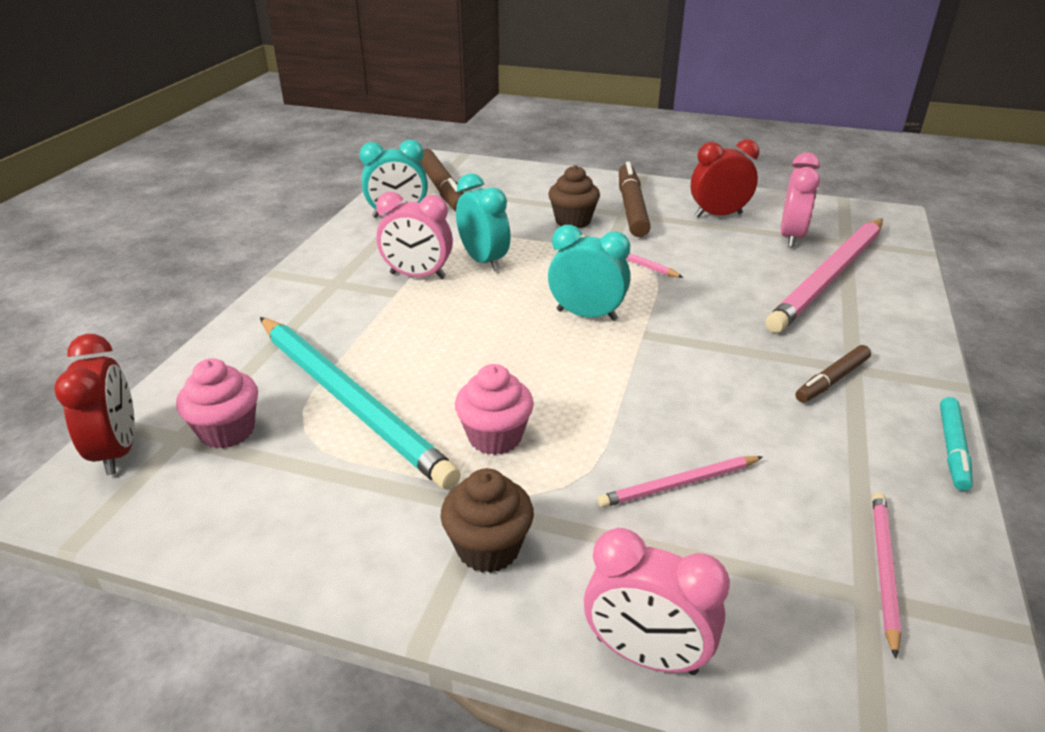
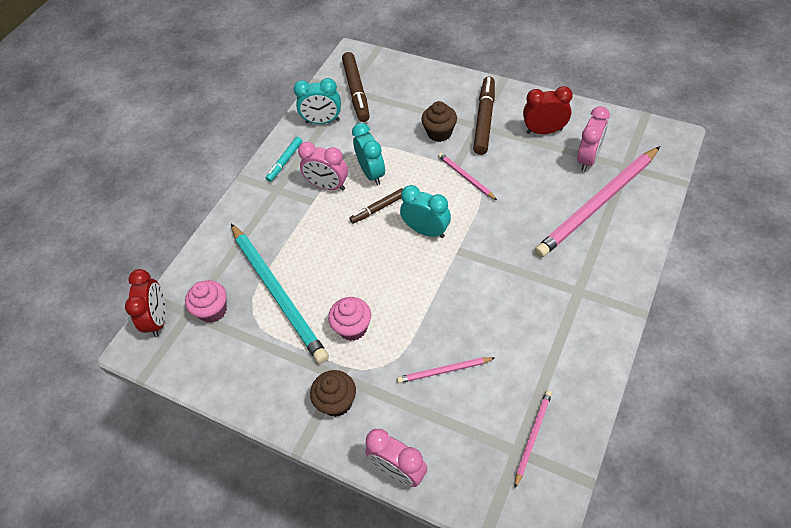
camera: 15 degrees right, 20 degrees up
(831, 380) = (560, 300): brown marker -> brown marker (378, 209)
(952, 449) = (609, 361): turquoise marker -> turquoise marker (285, 162)

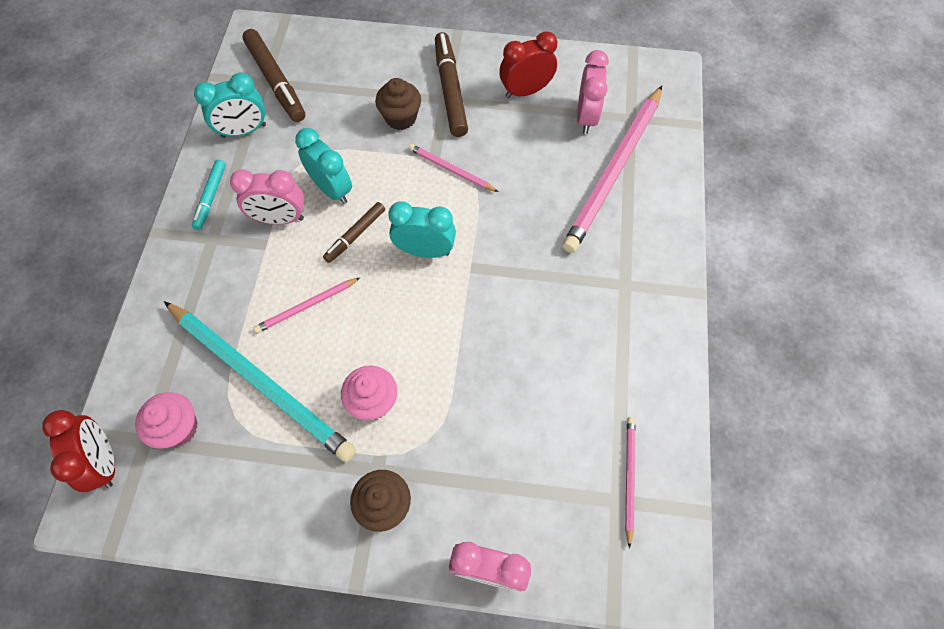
camera: 25 degrees left, 10 degrees up
(444, 371) = (503, 426): pink pencil -> pink pencil (307, 306)

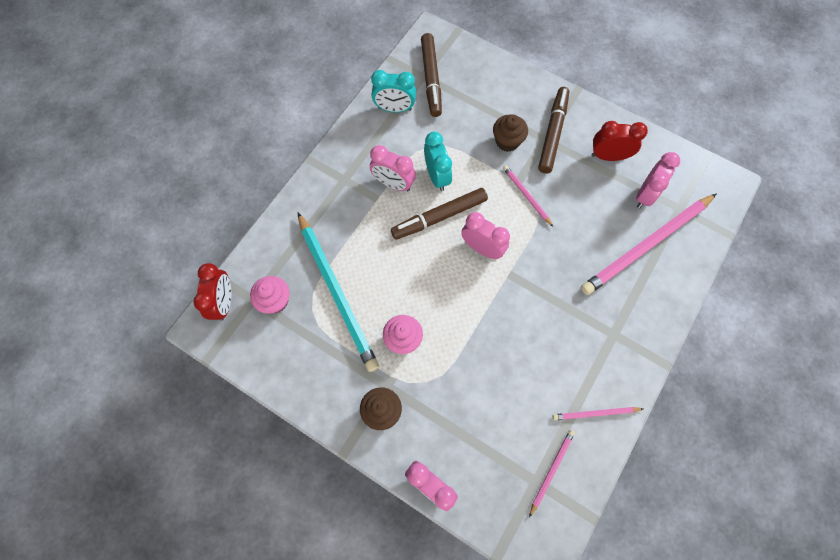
camera: 25 degrees right, 5 degrees up
(210, 197) = (354, 149): turquoise marker -> none
(307, 306) = (387, 254): pink pencil -> pink pencil (595, 413)
(355, 235) = (439, 217): brown marker -> brown marker, size x1.71
(425, 251) = (482, 248): turquoise clock -> pink clock

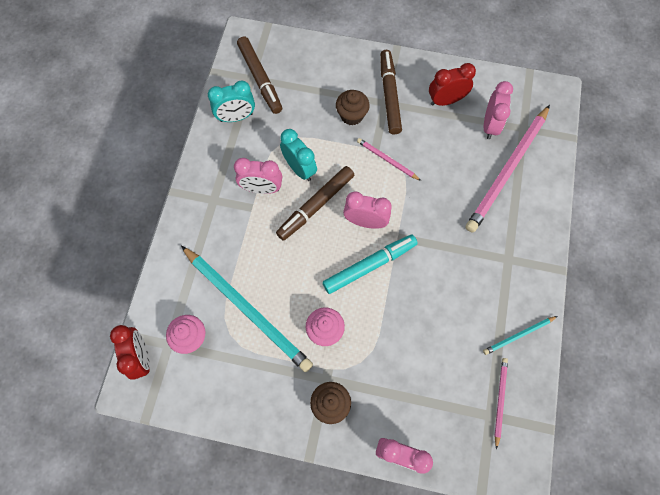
camera: 20 degrees left, 0 degrees up
(470, 292) = (369, 266): none -> turquoise marker
(595, 413) = (518, 335): pink pencil -> turquoise pencil

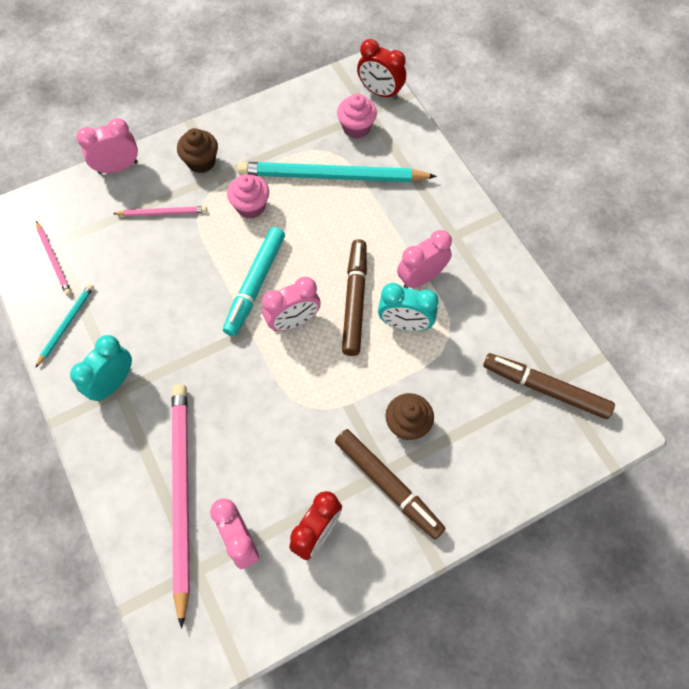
camera: 140 degrees right, 5 degrees down
(236, 117) = (521, 327): turquoise clock -> turquoise clock (113, 383)
(387, 160) = (324, 402): pink pencil -> pink pencil (162, 213)

